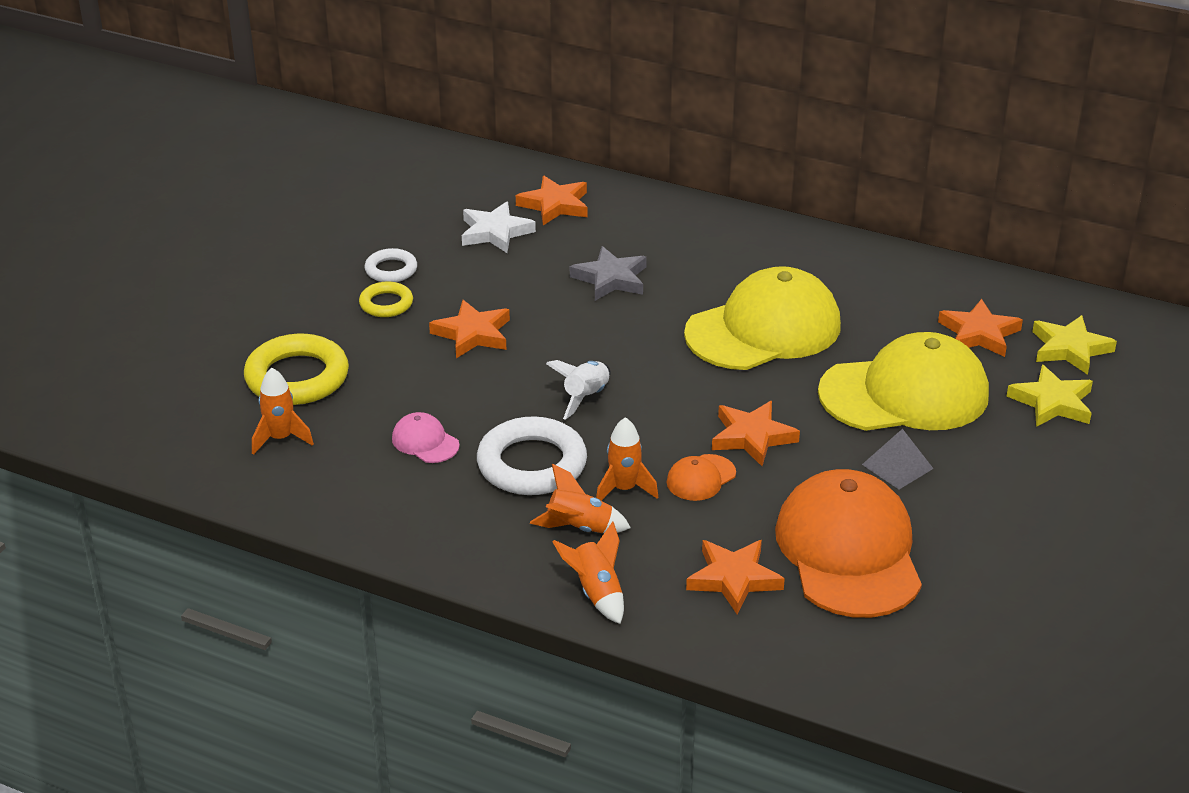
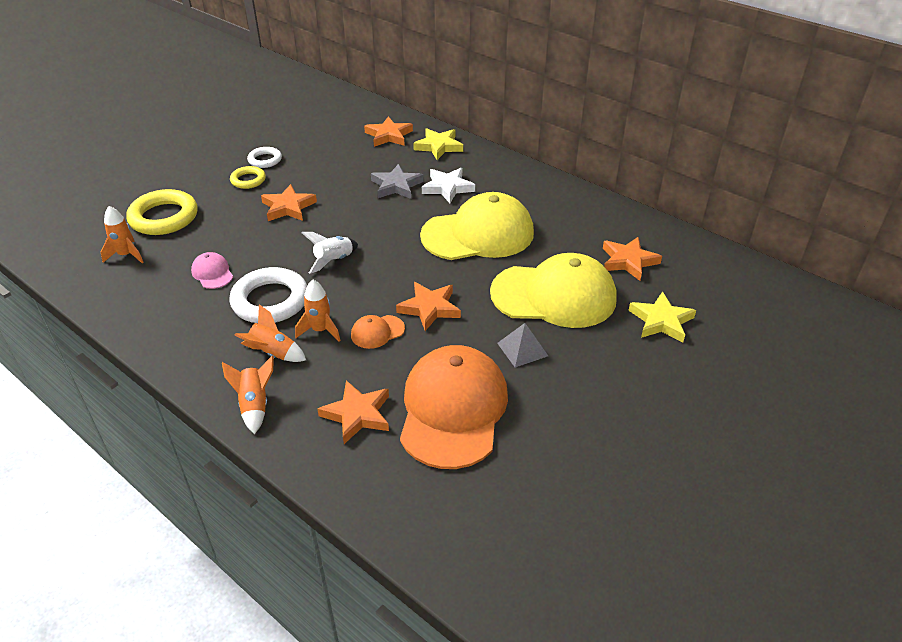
camera: 15 degrees right, 5 degrees up
(495, 232) = (342, 146): white star -> white star (447, 188)
(1070, 349) = (691, 283): yellow star -> yellow star (439, 146)

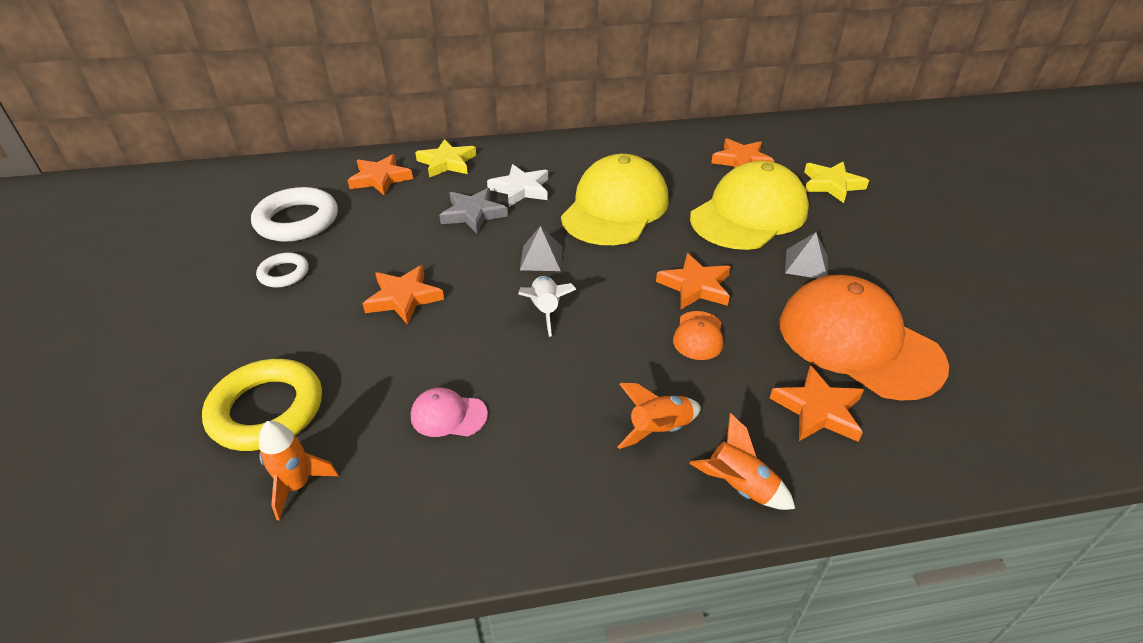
camera: 50 degrees left, 0 degrees up
(248, 180) = (303, 303): yellow ring -> none
(270, 301) = (561, 389): white ring -> white ring (297, 221)
(320, 330) = (655, 374): orange rocket -> none
(383, 233) = (541, 258): none -> grey pyramid

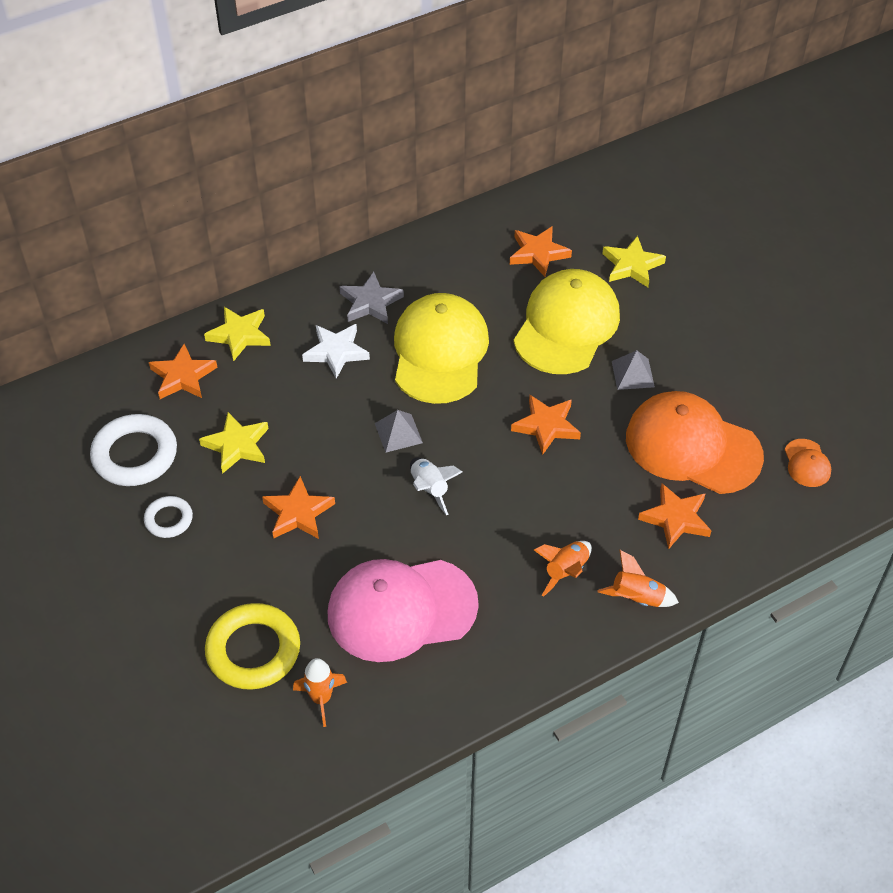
camera: 20 degrees left, 10 degrees up
(387, 233) = (237, 445): none -> yellow star
(448, 415) = (401, 609): pink cap -> pink cap, size x2.39
(473, 214) = (306, 397): grey star -> grey star (370, 302)
(698, 336) = (566, 477): orange cap -> orange cap (807, 463)

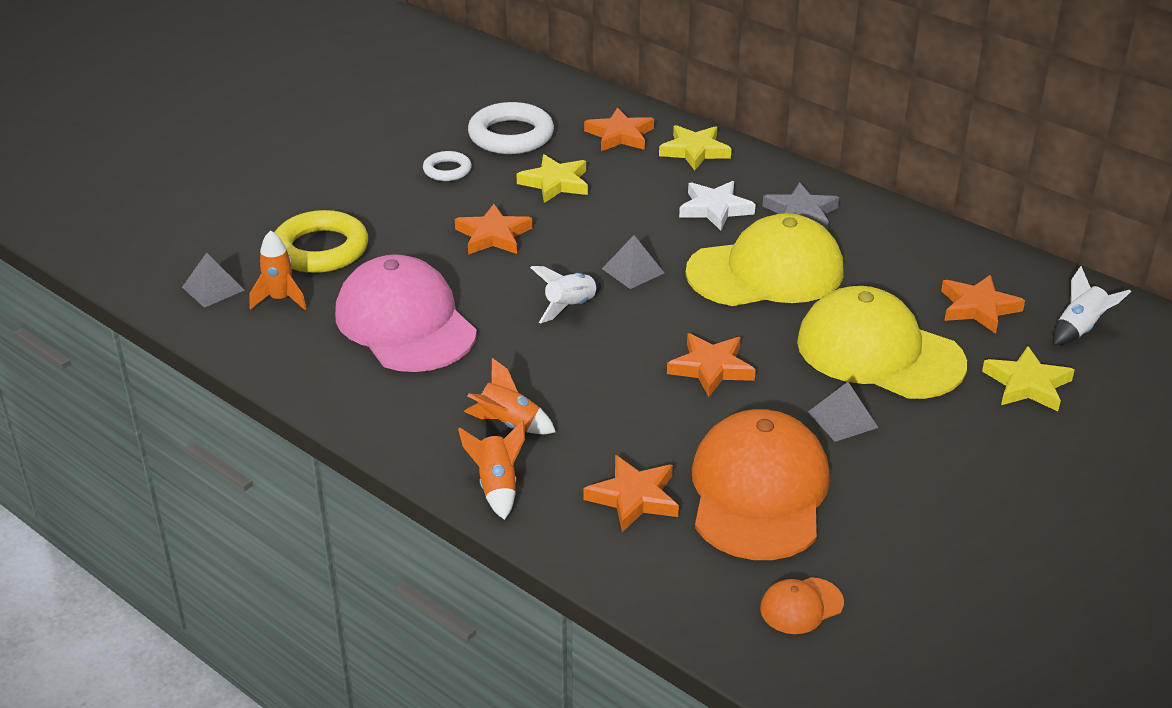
camera: 70 degrees right, 15 degrees down
(276, 752) = (213, 288): none -> grey pyramid
(566, 326) = (879, 352): yellow cap -> yellow cap turned 150 degrees counterclockwise
(584, 214) = (1079, 329): none -> white rocket

